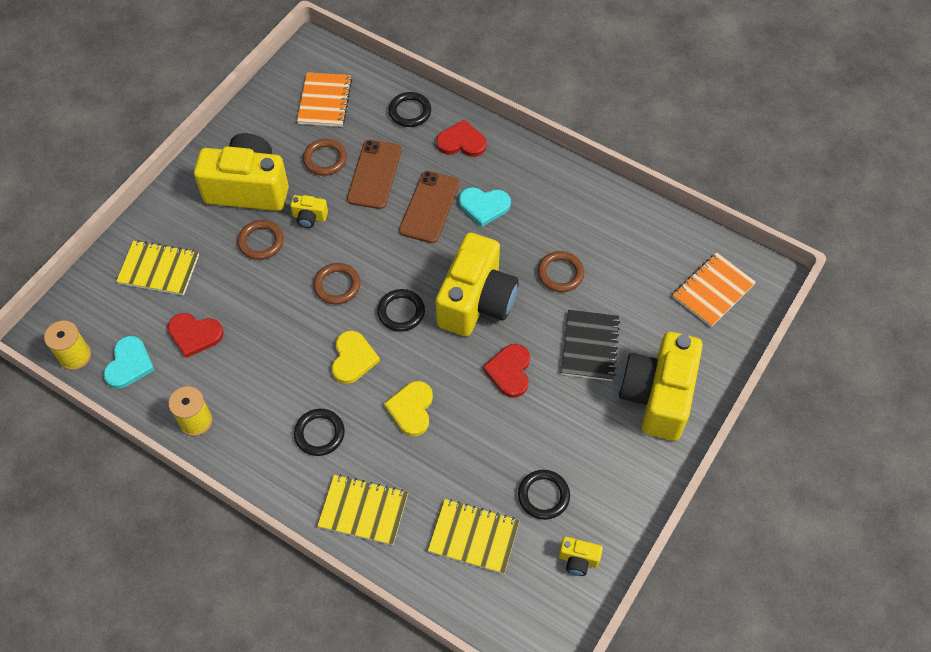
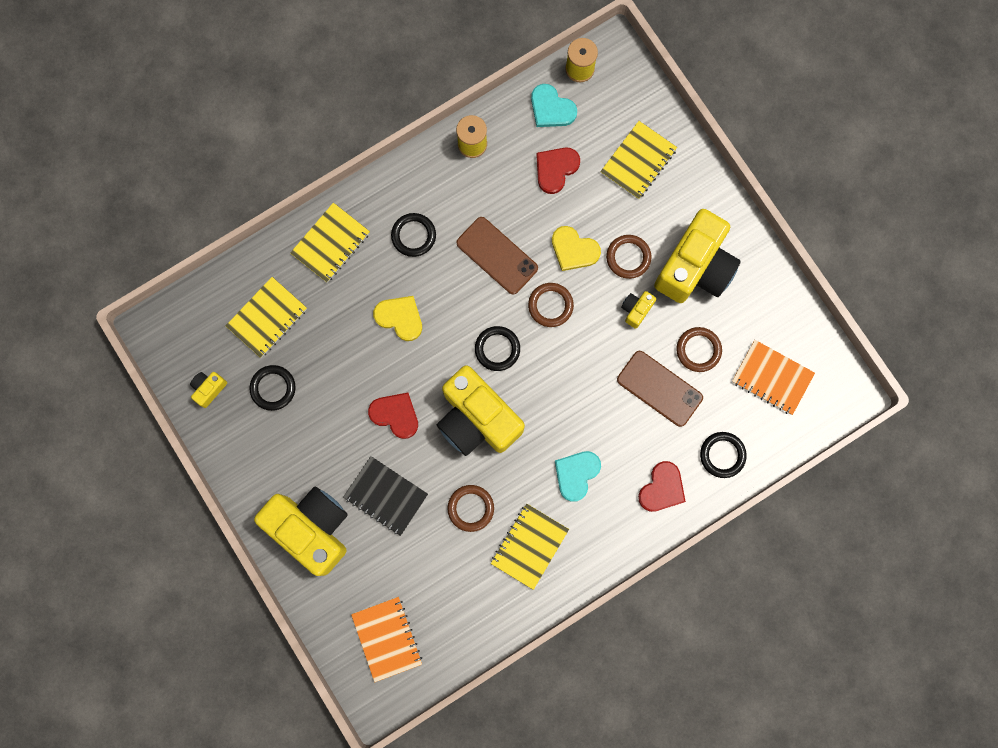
camera: 115 degrees right, 20 degrees up
(353, 358) = (470, 290): yellow heart -> yellow heart (574, 250)
(429, 207) = (598, 423): brown phone -> brown phone (497, 255)
(566, 216) = (529, 546): none -> yellow notebook

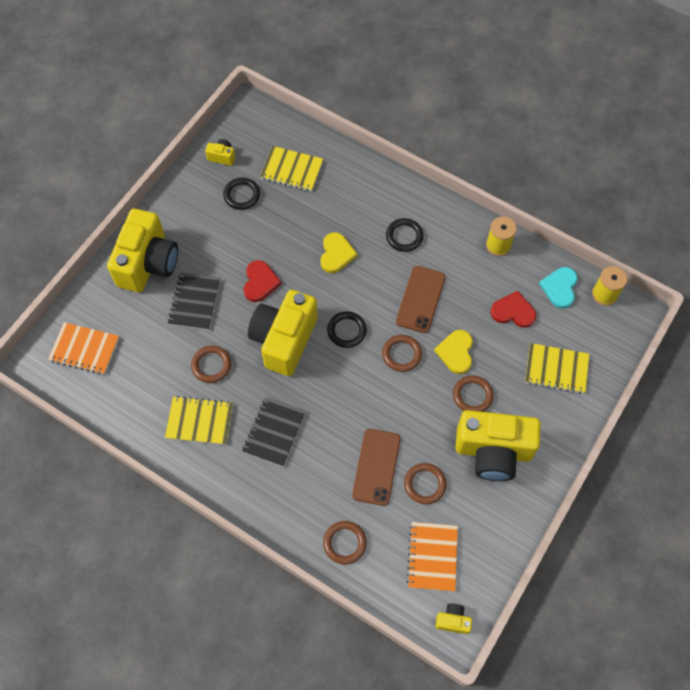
camera: 65 degrees right, 15 degrees down
(331, 243) = (368, 186): yellow notebook -> none
(387, 638) = (84, 349): orange notebook -> orange notebook turned 60 degrees clockwise
(576, 474) = (274, 432): turquoise heart -> black notebook
(636, 310) = (432, 420): yellow camera -> yellow camera (453, 620)
(662, 488) = (293, 505): red heart -> none
(722, 455) = (344, 543): black ring -> brown ring

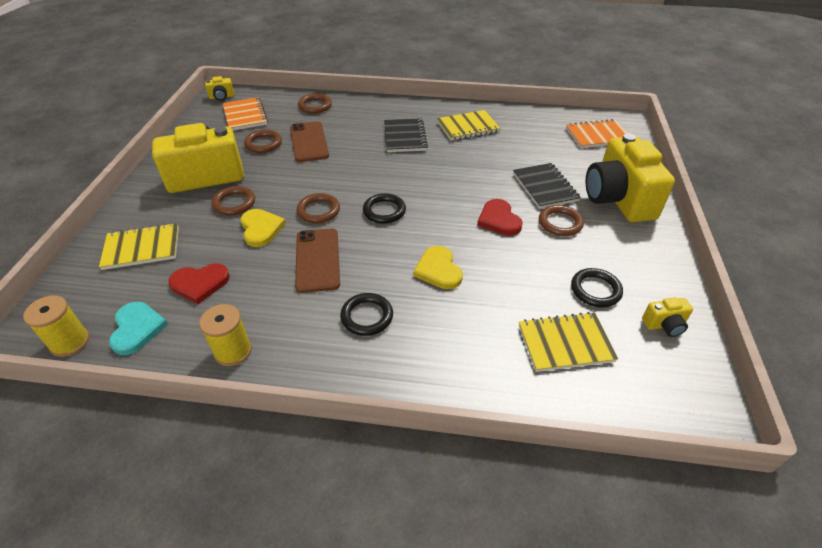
camera: 155 degrees right, 20 degrees down
(211, 365) = (489, 155): brown ring -> brown ring (560, 223)
(284, 340) = (440, 187): yellow camera -> none

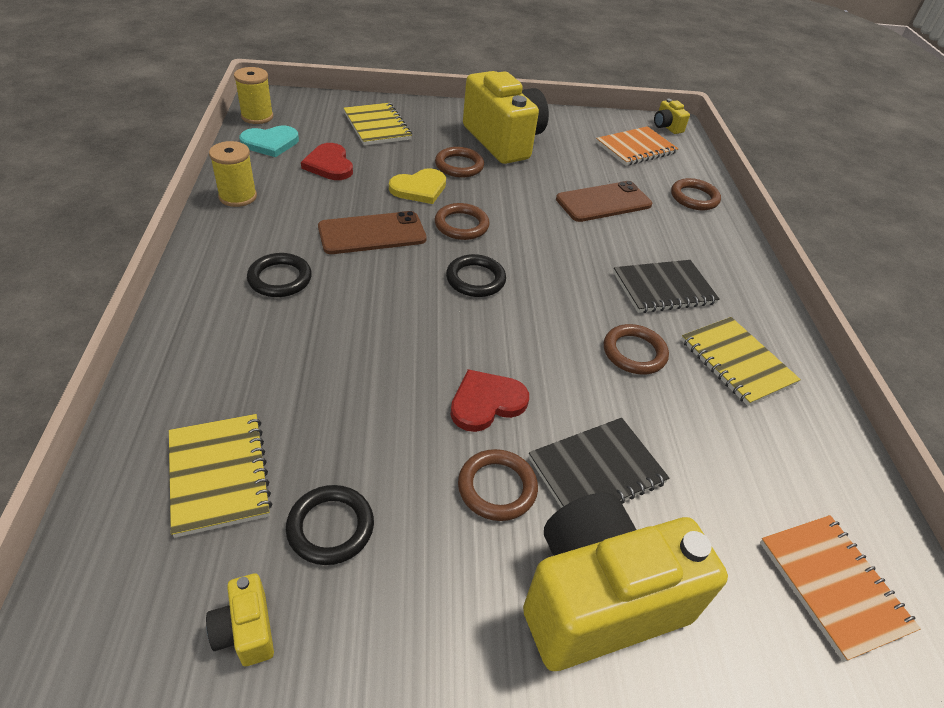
camera: 75 degrees right, 0 degrees up
(263, 144) = (582, 169): brown ring -> brown ring (634, 352)
(438, 270) = (364, 336): yellow heart -> none

